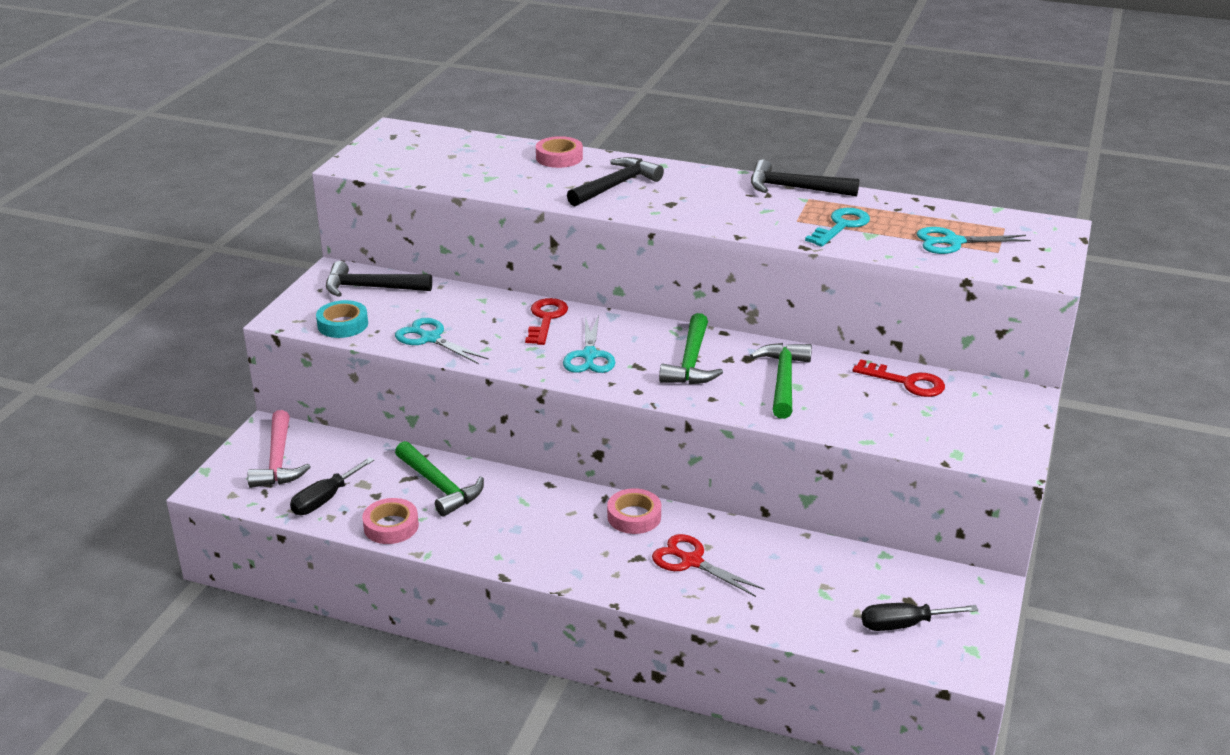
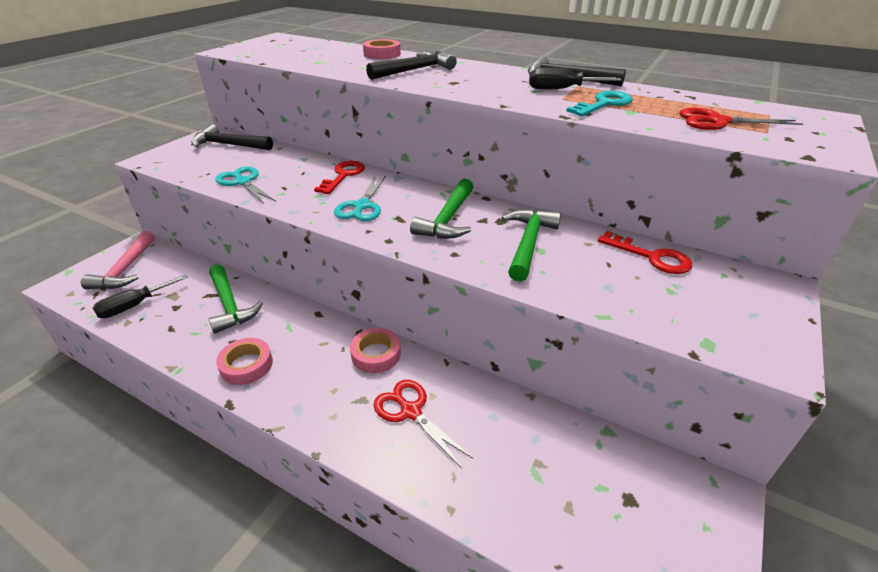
camera: 10 degrees right, 5 degrees up
(343, 324) = (186, 167): turquoise tape -> none
(391, 526) = (167, 337): pink tape -> pink tape (246, 365)
(903, 625) = (621, 535): black screwdriver -> black screwdriver (561, 89)
(953, 242) = (717, 121): turquoise scissors -> red scissors

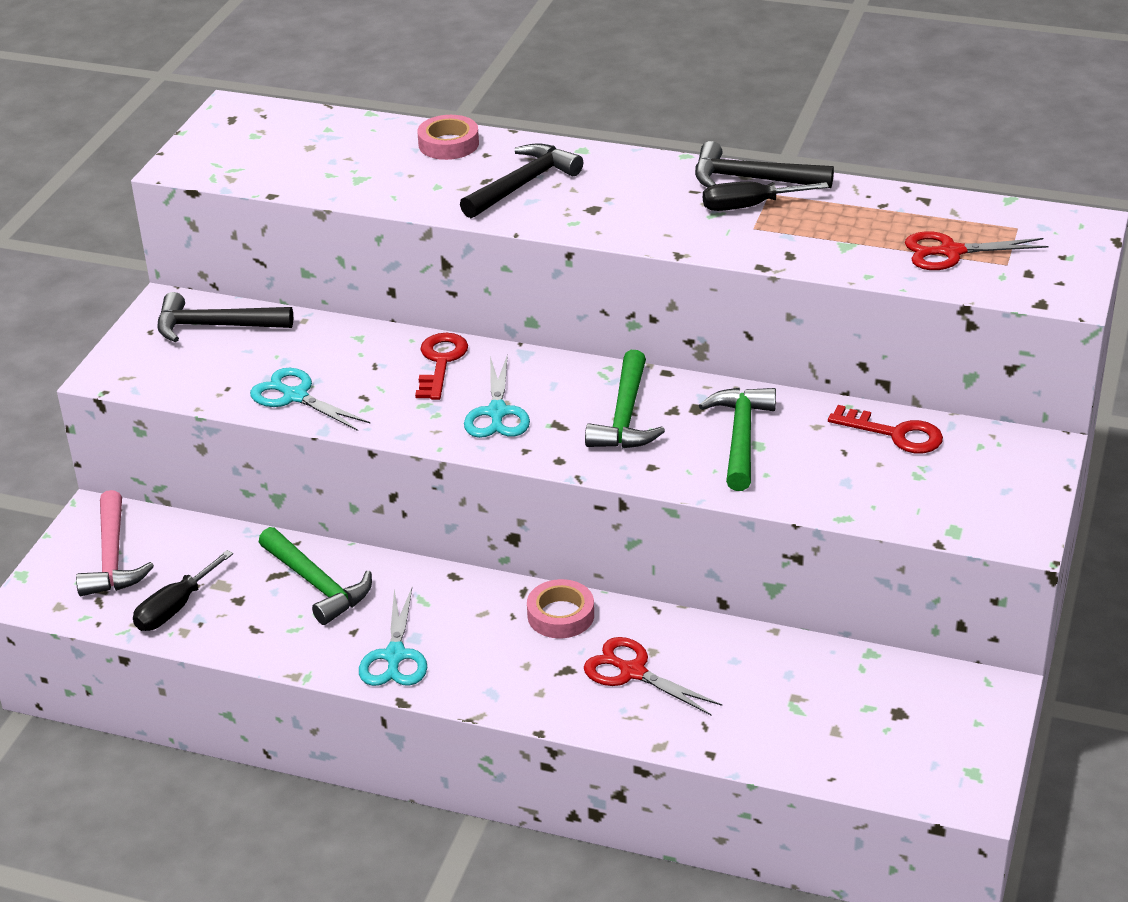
camera: 10 degrees left, 0 degrees up
(246, 365) = (395, 656): pink tape -> turquoise scissors
(604, 104) = (810, 234): turquoise key -> none

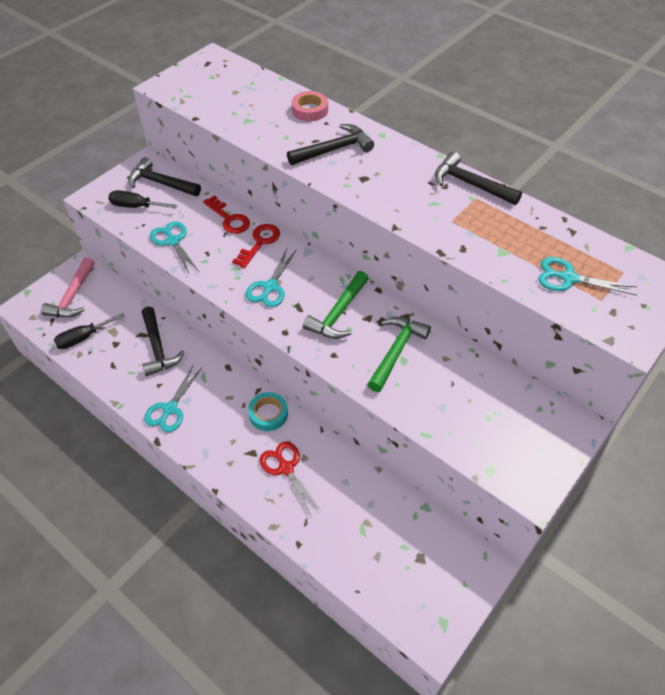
camera: 20 degrees right, 15 degrees up
(317, 584) = (158, 347): green hammer -> black hammer
(560, 615) = (268, 414): pink tape -> turquoise tape
(749, 206) = (457, 204): black screwdriver -> black screwdriver (136, 206)
(895, 434) = (490, 381): red key -> red key (229, 219)
(950, 252) = (568, 278): red scissors -> turquoise scissors

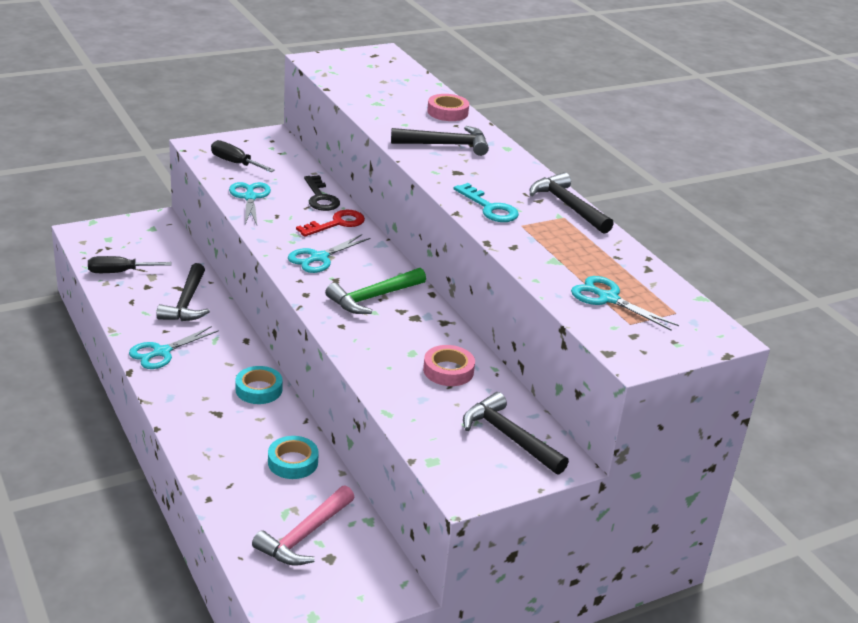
camera: 20 degrees right, 20 degrees down
(73, 296) = (134, 238): pink hammer -> pink hammer (305, 535)
(161, 183) = (274, 153): black hammer -> black hammer (509, 437)
(229, 219) = (320, 197): red key -> black key
(286, 468) = (243, 437): red scissors -> none
(337, 476) = (293, 462): none -> turquoise tape
(396, 351) = (409, 344): green hammer -> none
(415, 210) = (489, 208): none -> turquoise key
(441, 367) = (448, 370): none -> pink tape

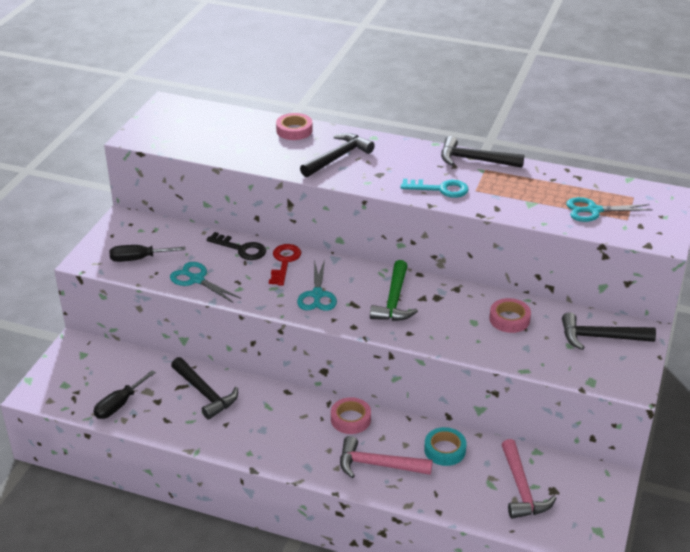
camera: 40 degrees left, 5 degrees up
(161, 352) = (250, 441): turquoise scissors -> none
(222, 433) = (378, 465): none -> pink hammer
(259, 389) = (350, 419): turquoise tape -> pink tape

